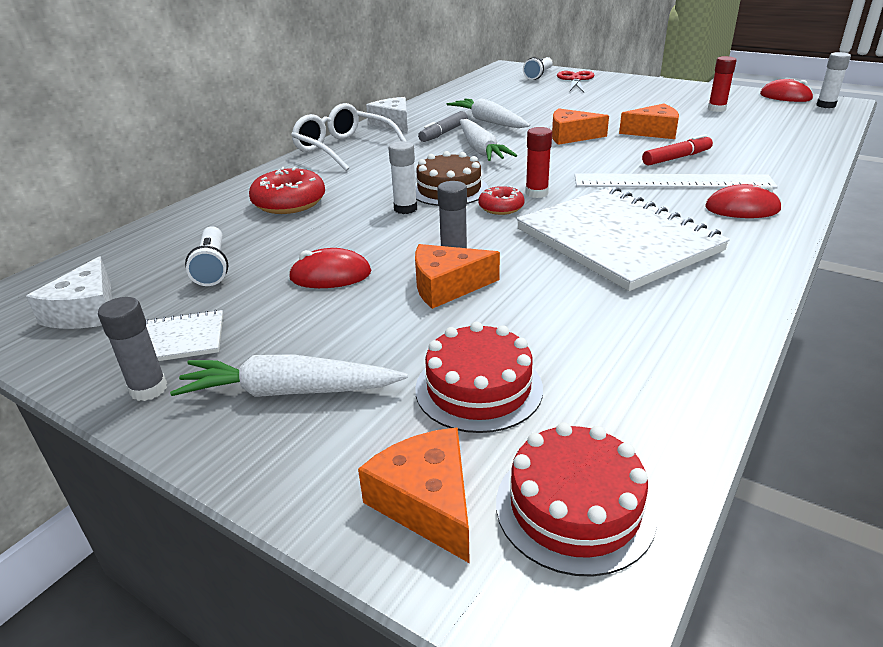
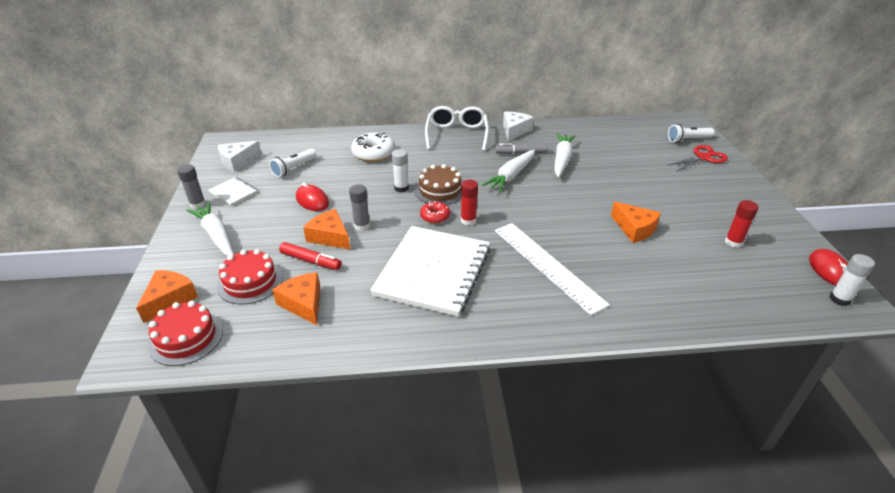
camera: 50 degrees right, 5 degrees up
(289, 203) = (373, 153): red donut -> white donut
(571, 136) = (578, 199): orange cheese -> orange cheese (303, 303)
(676, 158) = (594, 254): red marker -> red marker (311, 261)
(742, 209) = (533, 308): red mouse -> none

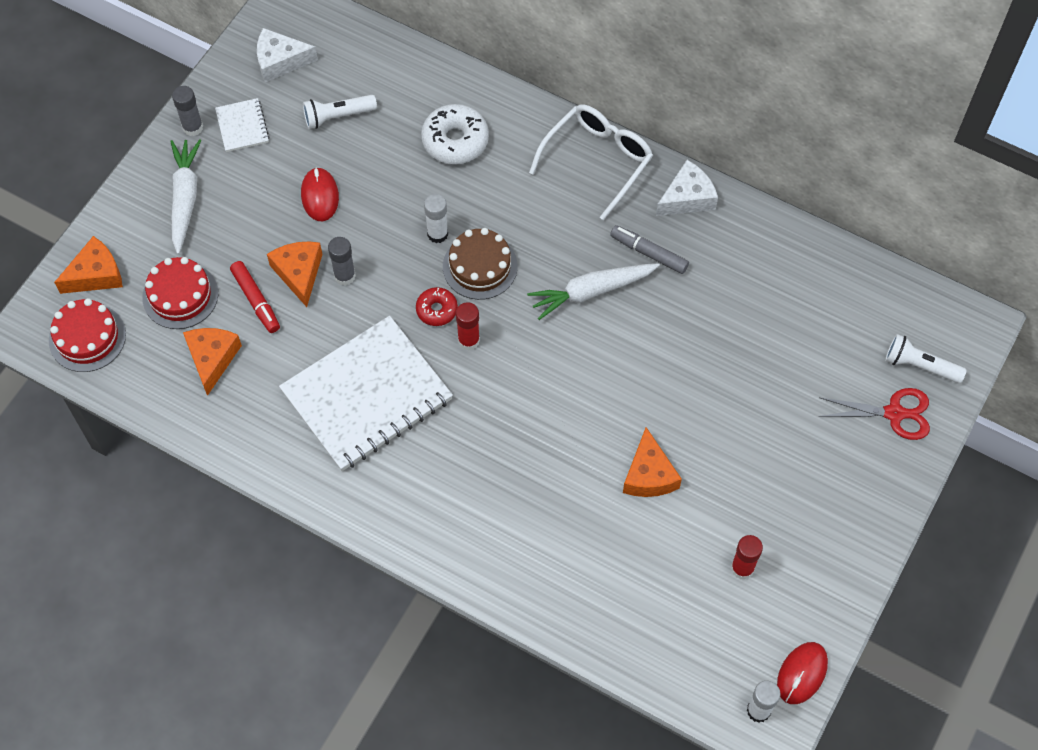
camera: 35 degrees right, 25 degrees up
(547, 265) = (493, 463): white ruler -> none
(562, 159) = (690, 299): white carrot -> none

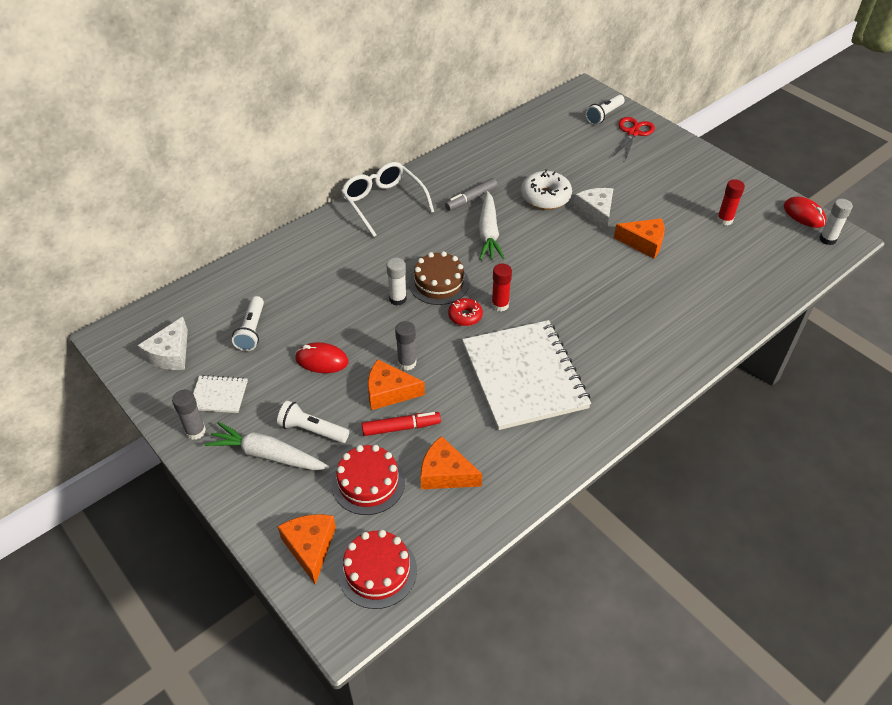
camera: 70 degrees left, 15 degrees down
(227, 223) = (312, 430): none -> white flashlight
(455, 140) = (320, 269): white donut -> white donut (545, 197)
(687, 198) = (437, 171): white cheese -> white cheese (596, 212)

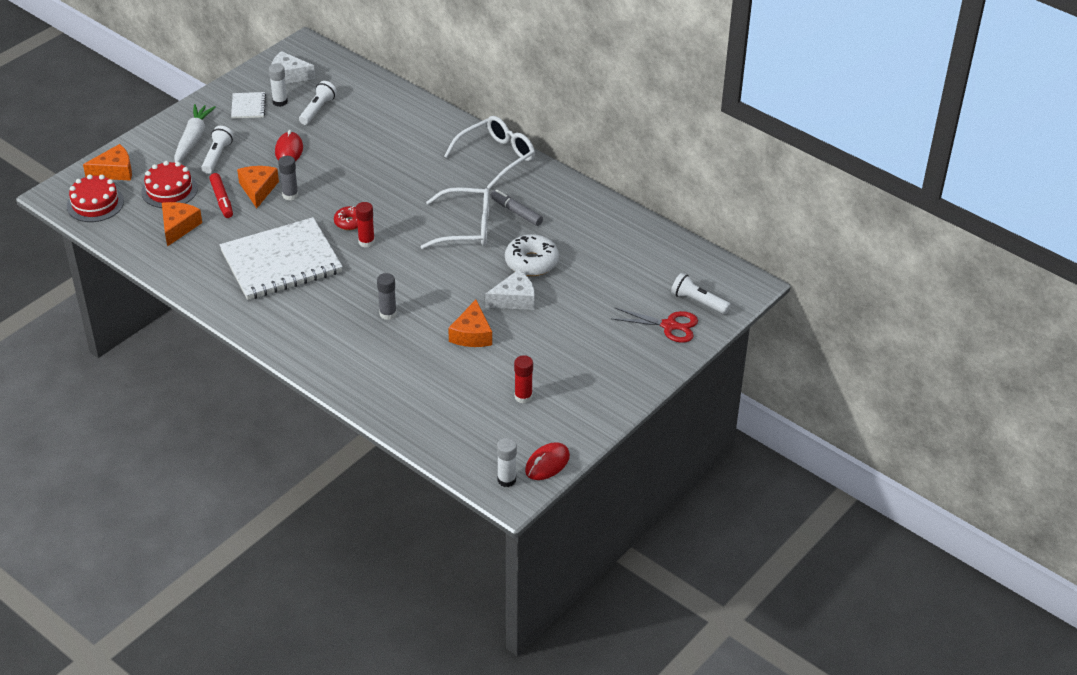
camera: 80 degrees right, 5 degrees down
(195, 431) = (213, 103): grey glue stick -> grey glue stick (388, 314)
(252, 330) = (318, 110): white flashlight -> white flashlight turned 120 degrees clockwise
(397, 299) = (365, 181): white glue stick -> white glue stick (280, 102)
(439, 283) = (389, 203): brown cake -> none
(488, 233) = (466, 227): white carrot -> white glasses

